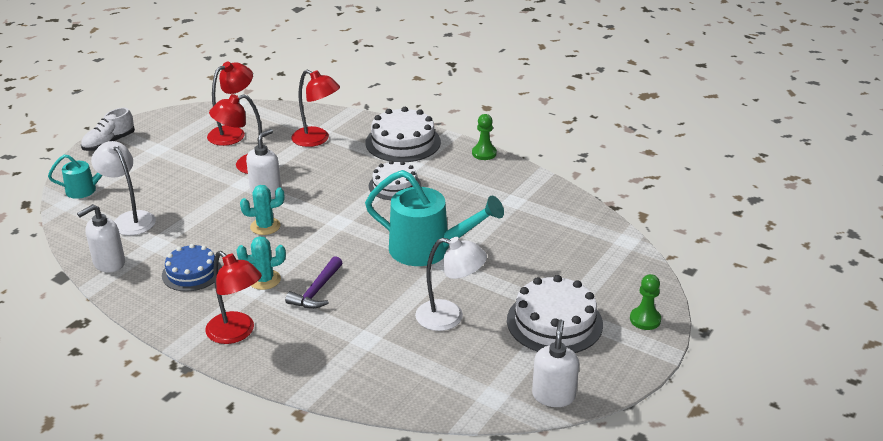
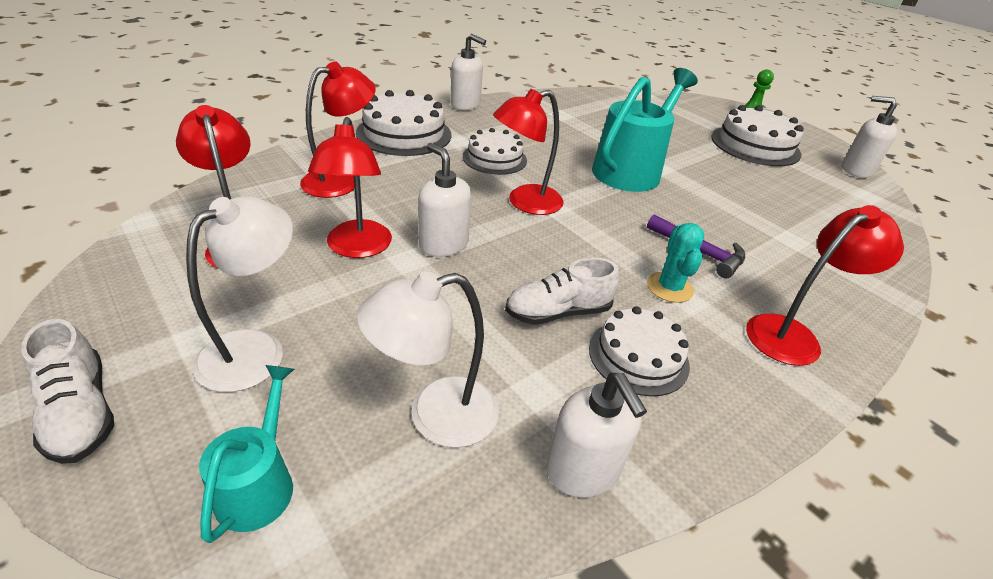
camera: 75 degrees left, 5 degrees up
(192, 272) = (638, 356): blue cake -> white cake
(219, 241) = (558, 312): none -> white shoe
(265, 226) = (538, 262): turquoise cactus -> none
(336, 209) = (525, 203): none -> red lamp
(449, 317) = (750, 186): white lamp -> white lamp (255, 349)
(484, 153) = (465, 105): green pawn -> white soap dispenser

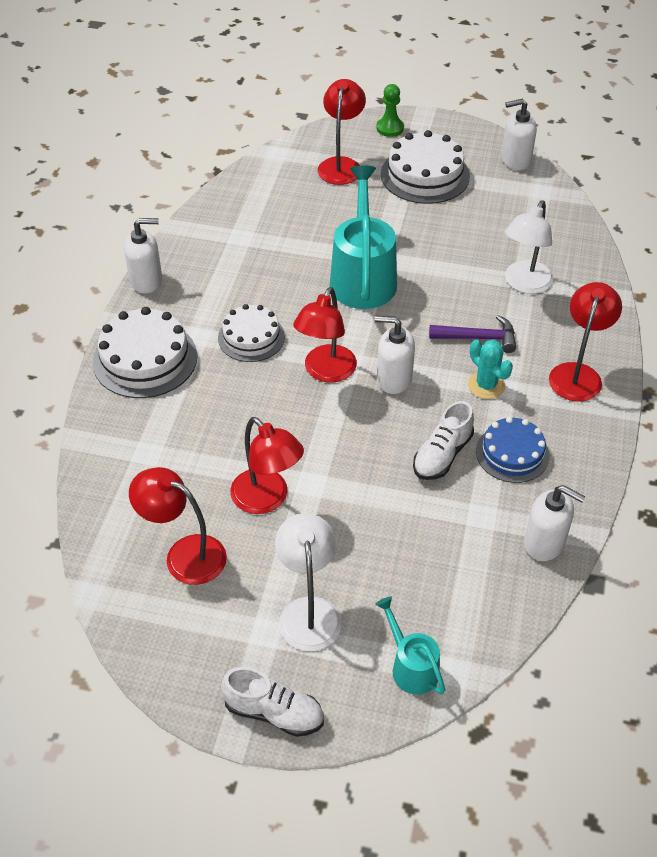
camera: 35 degrees left, 10 degrees up
(341, 180) = (169, 448): red lamp -> red lamp (341, 165)
(435, 416) = (449, 570): white lamp -> white lamp (524, 284)
(443, 244) = (317, 453): white soap dispenser -> white soap dispenser (393, 379)
(638, 356) = (512, 453): white cake -> blue cake

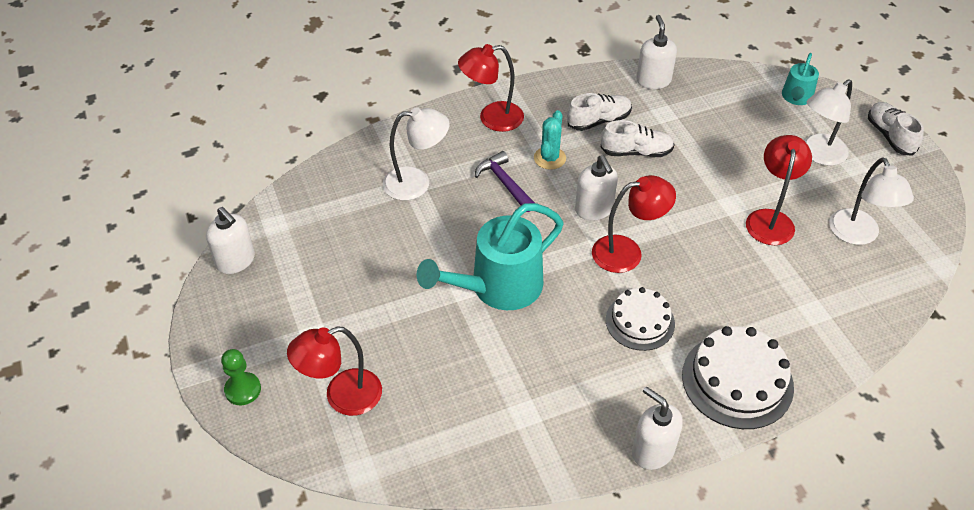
camera: 125 degrees left, 0 degrees up
(184, 554) = (858, 235): red lamp -> white lamp
(425, 175) = (310, 318): white cake -> none
(512, 453) = (599, 121): blue cake -> white shoe

